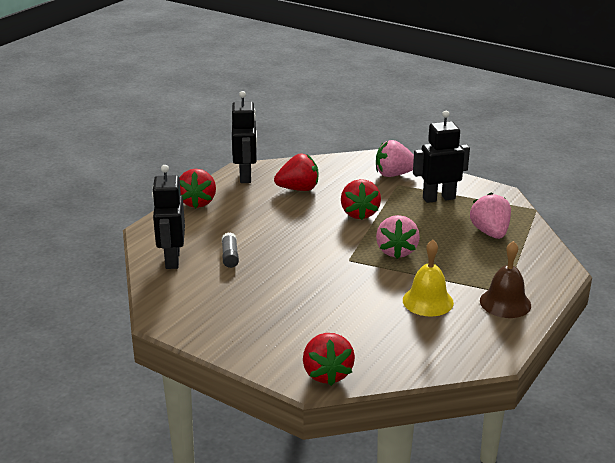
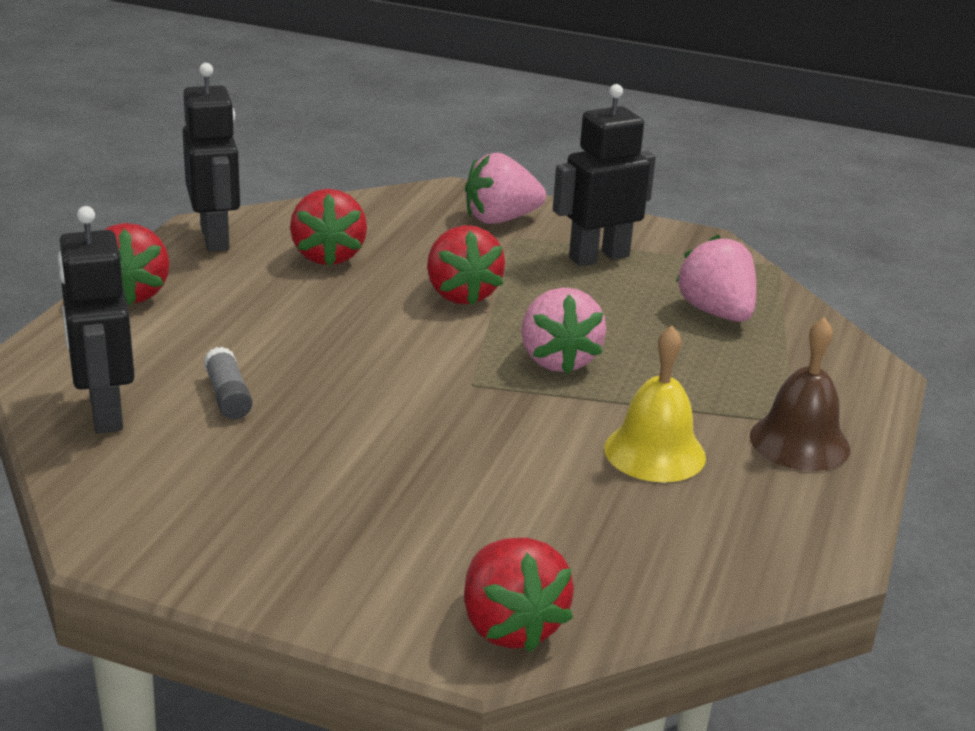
camera: 15 degrees left, 0 degrees up
(298, 189) = (328, 256): red strawberry -> red strawberry turned 105 degrees clockwise

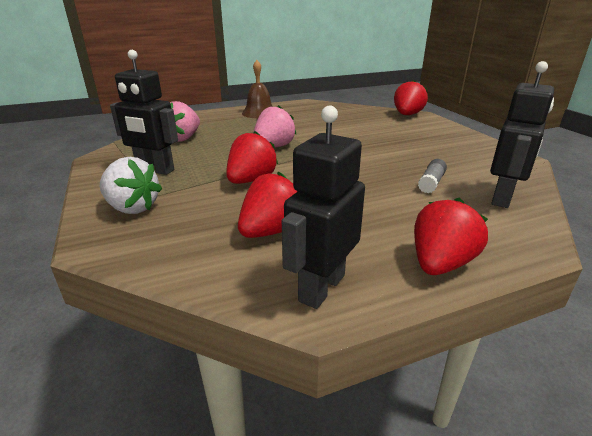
camera: 130 degrees left, 0 degrees up
(500, 219) = (132, 208): pink strawberry -> white strawberry
(654, 452) = (302, 122): yellow bell -> none

